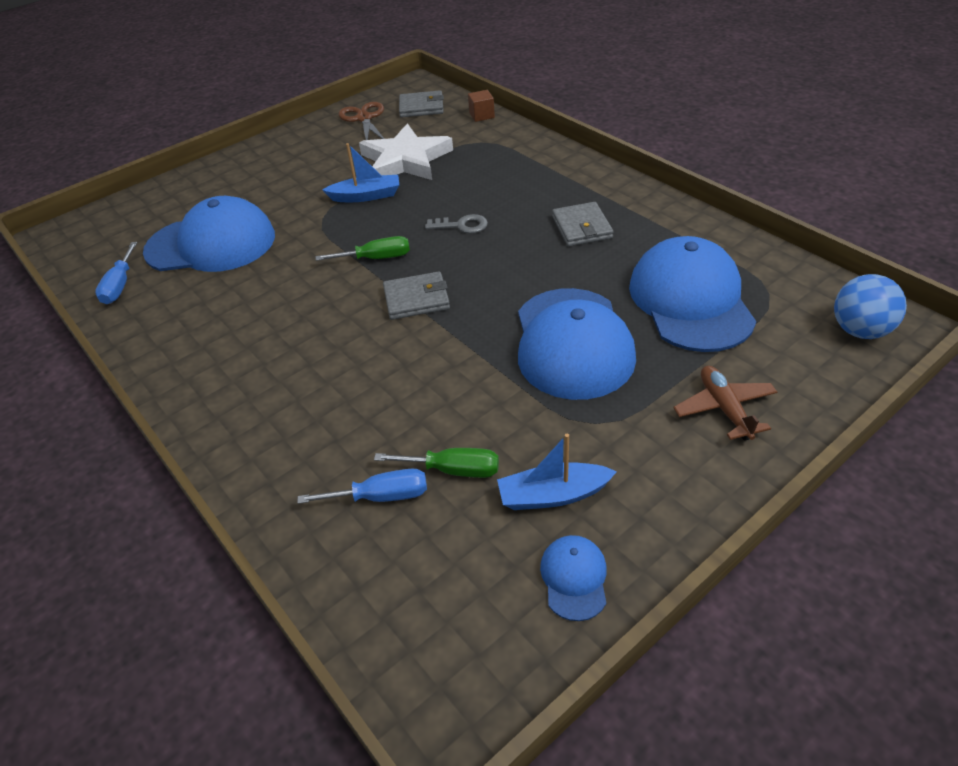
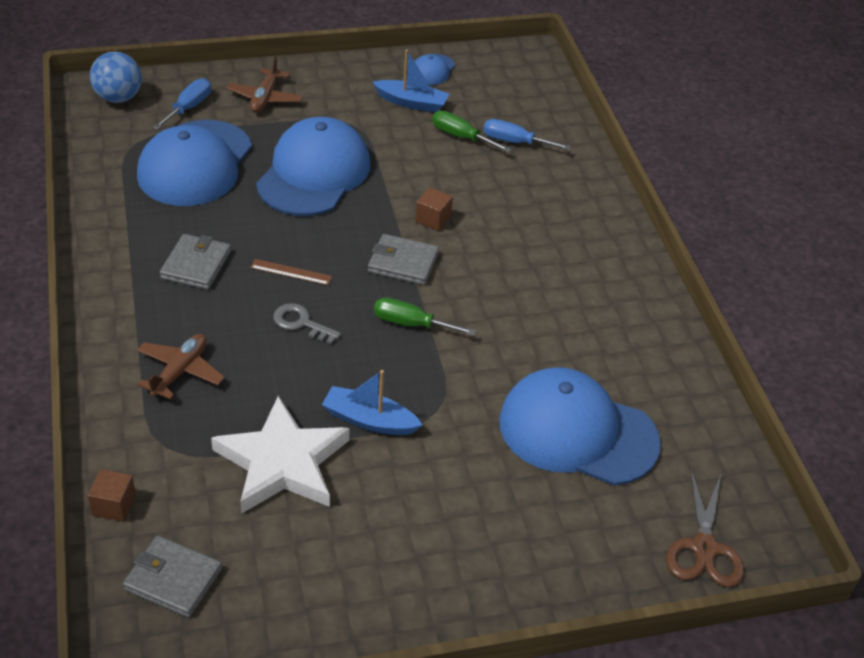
camera: 160 degrees left, 0 degrees up
(120, 285) = (689, 416): blue screwdriver -> blue screwdriver (189, 108)
(364, 118) = (272, 599): brown scissors -> brown scissors (704, 548)
(417, 350) = (433, 219): none -> brown cube
(504, 253) = (291, 272): none -> brown ruler
(515, 171) = (180, 372): none -> brown plane

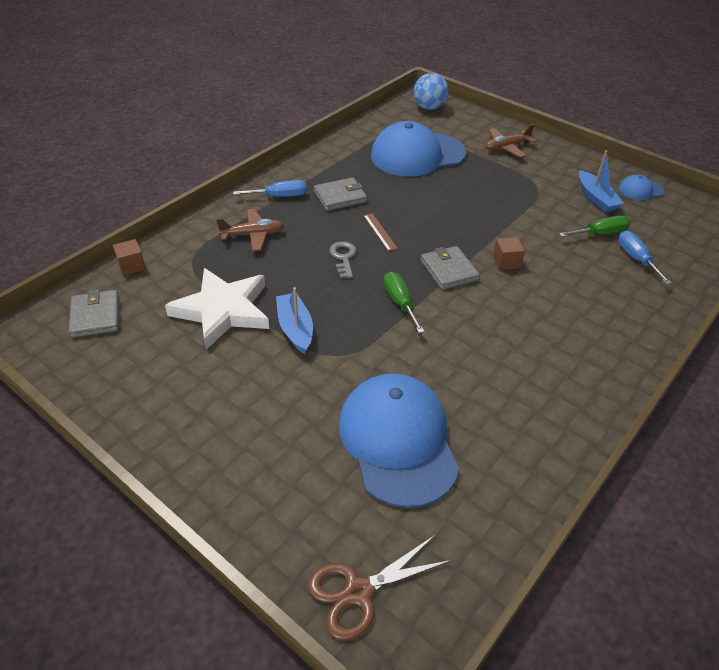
camera: 55 degrees right, 0 degrees up
(189, 108) = (457, 130): blue screwdriver -> blue screwdriver (280, 196)
(314, 173) = (473, 196): blue cap -> none
(461, 137) = (600, 233): green screwdriver -> green screwdriver turned 75 degrees clockwise

